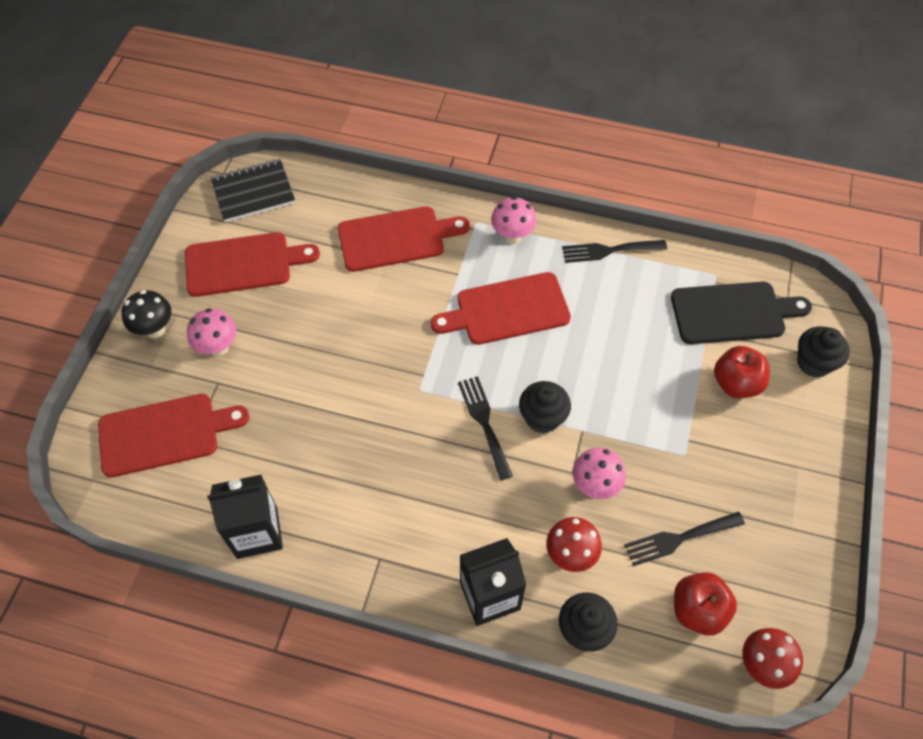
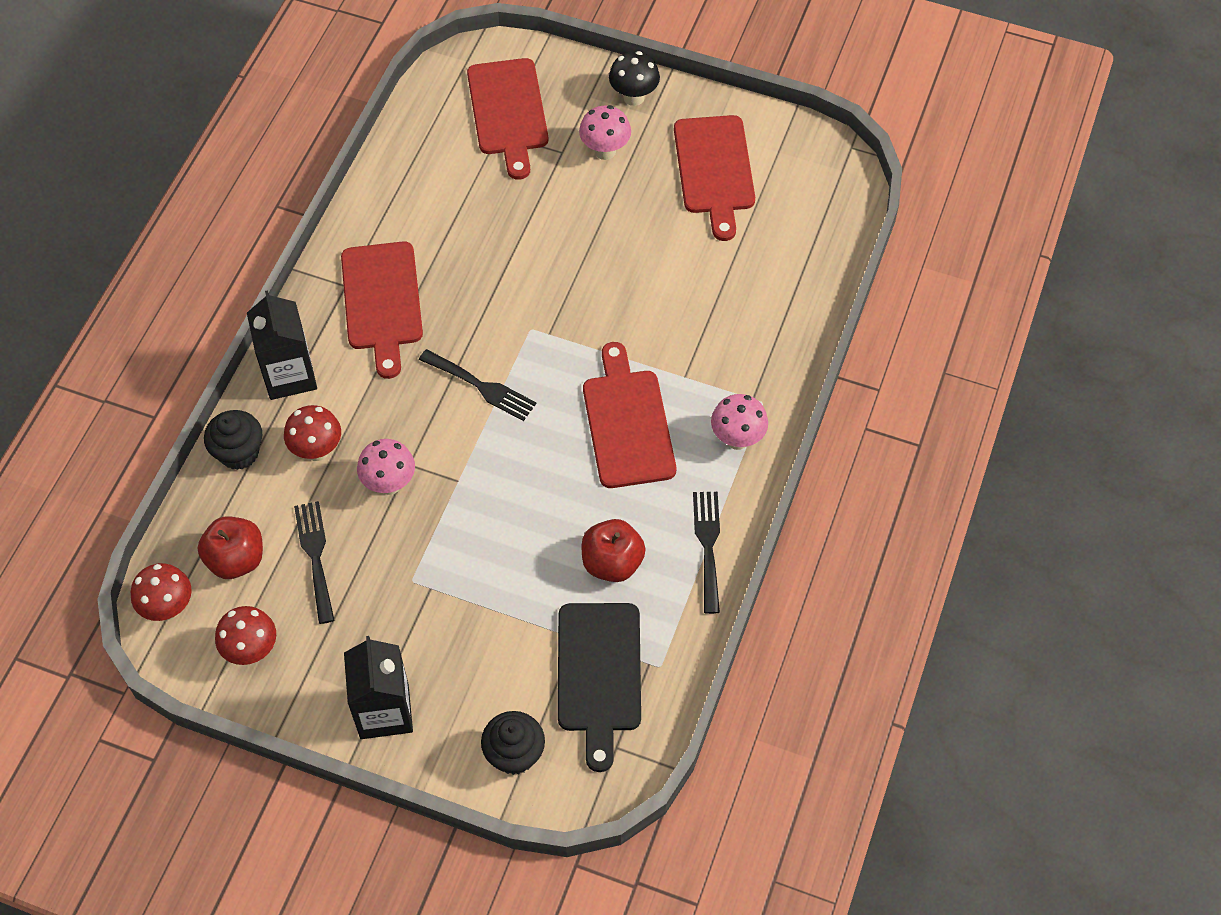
camera: 95 degrees right, 0 degrees up
(253, 192) = (820, 177): black notebook -> none
(257, 532) = (390, 188): black carton -> black carton (384, 711)
(396, 238) = (742, 316): red cutting board -> red cutting board (382, 301)
(484, 422) = (481, 387): black fork -> black fork turned 45 degrees clockwise
(542, 418) = (479, 443): black cupcake -> none
(736, 383) = (497, 655): red apple -> red apple (612, 563)
(783, 578) = (252, 651): none -> red mushroom

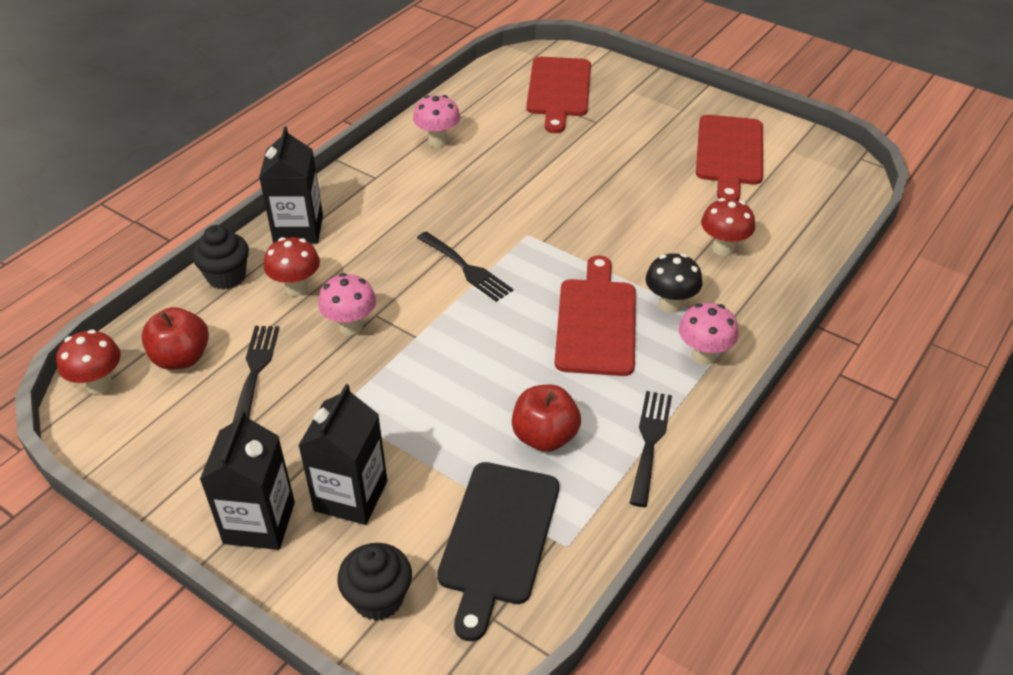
camera: 15 degrees right, 15 degrees down
(252, 651) = (156, 437): red mushroom -> red mushroom (723, 248)
(382, 301) = (402, 193): red cutting board -> none
(456, 665) = (351, 496): none -> black carton
(605, 151) = (634, 127): pink mushroom -> pink mushroom (438, 141)
(634, 97) = (669, 97): black mushroom -> black mushroom (670, 305)

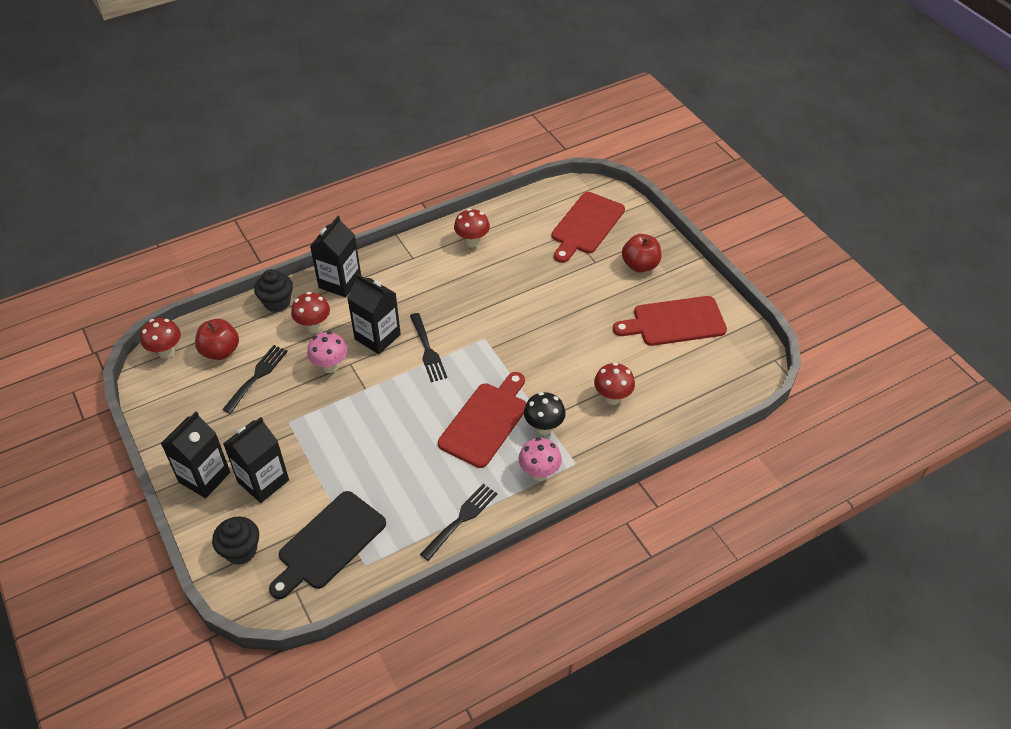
camera: 25 degrees right, 5 degrees up
(391, 274) = (377, 337): none -> black carton
(438, 141) = (472, 242): pink mushroom -> red mushroom
(545, 436) = (399, 489): red apple -> red apple (640, 265)
(729, 154) = (675, 322): red cutting board -> red cutting board turned 45 degrees clockwise

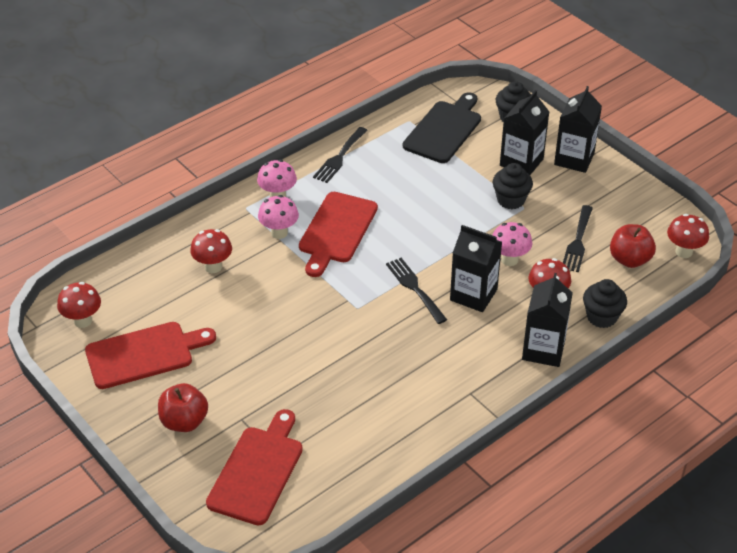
camera: 170 degrees right, 5 degrees down
(298, 433) = (510, 200): none -> black cupcake
(472, 242) = (402, 425): red mushroom -> red mushroom (83, 321)
(543, 427) = (279, 233): black mushroom -> pink mushroom

